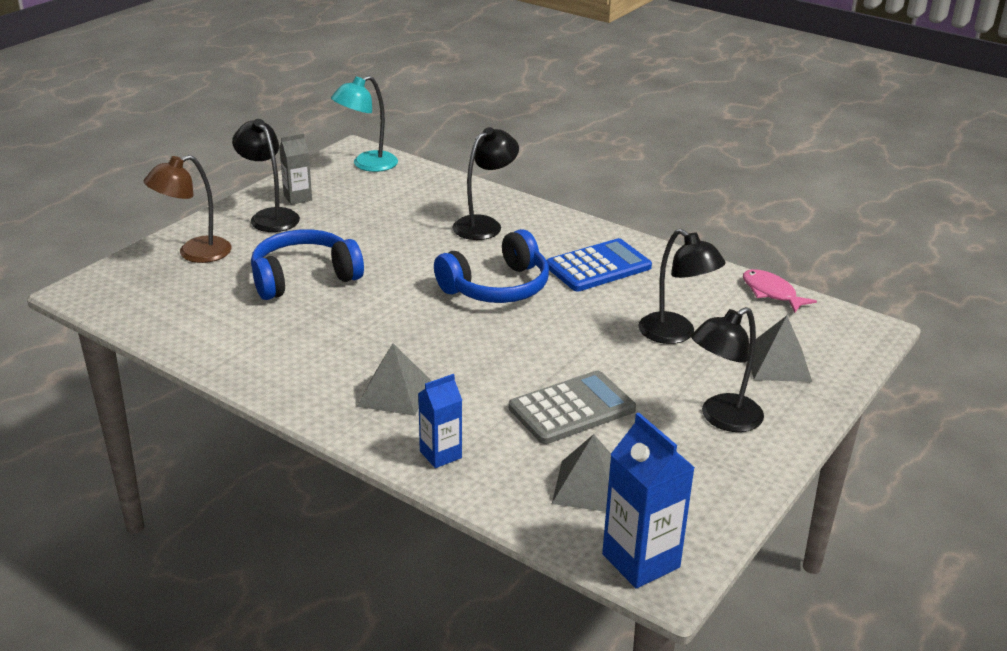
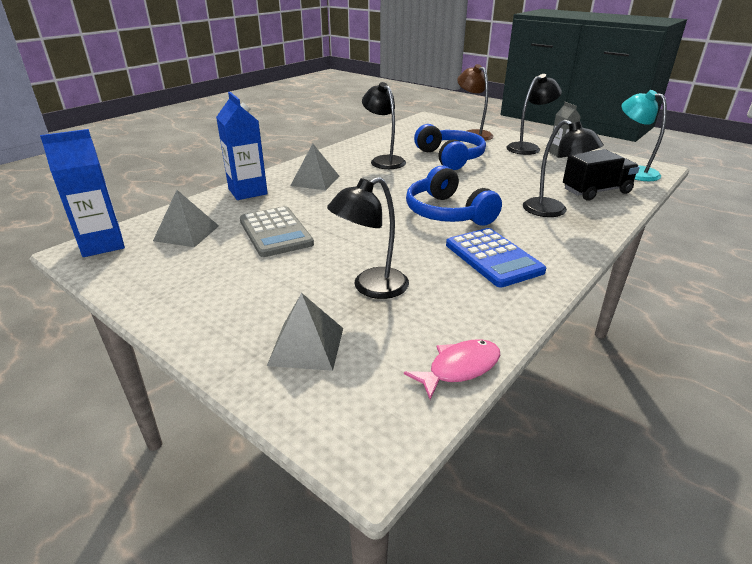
camera: 95 degrees right, 0 degrees up
(427, 194) = (596, 191): none -> black truck
(440, 454) = (248, 191): blue carton -> blue carton, size x1.62
(722, 418) = (231, 297): black lamp -> black lamp (384, 160)

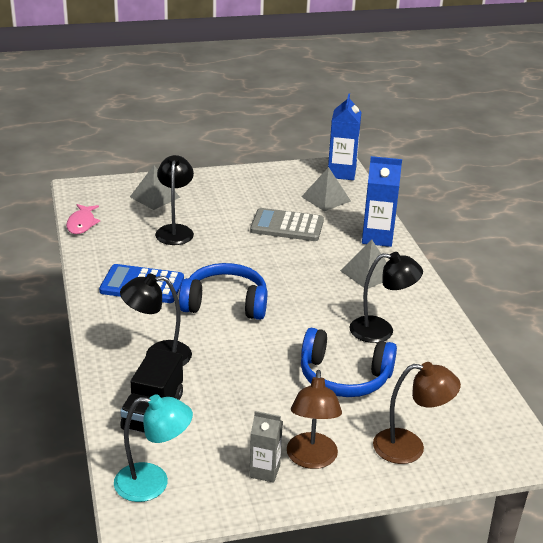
camera: 125 degrees right, 0 degrees up
(528, 148) = (311, 459): black lamp -> brown lamp

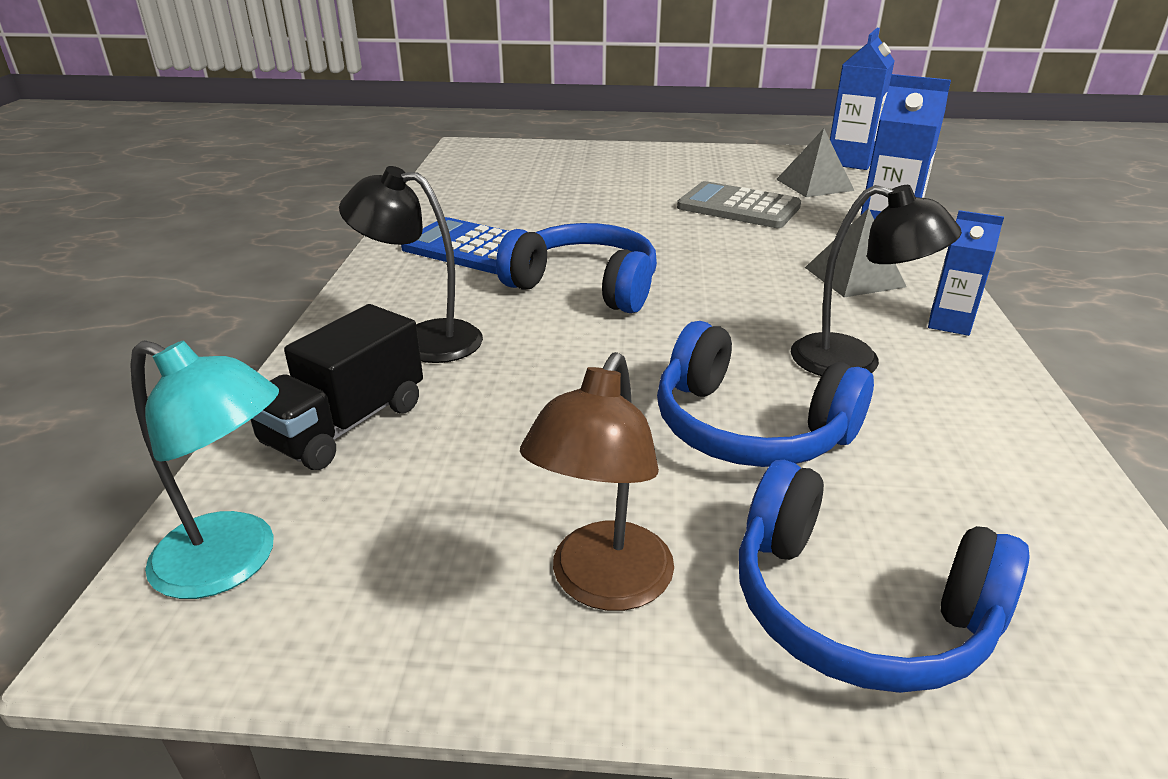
camera: 20 degrees right, 0 degrees up
(82, 224) = (442, 177): pink fish -> none
(154, 197) = (561, 162): grey pyramid -> none
(175, 230) = (565, 196): black lamp -> none
(264, 471) = (482, 589): grey carton -> none
(410, 447) = (857, 608): brown lamp -> blue headphones
(421, 298) = (949, 323): none -> blue carton

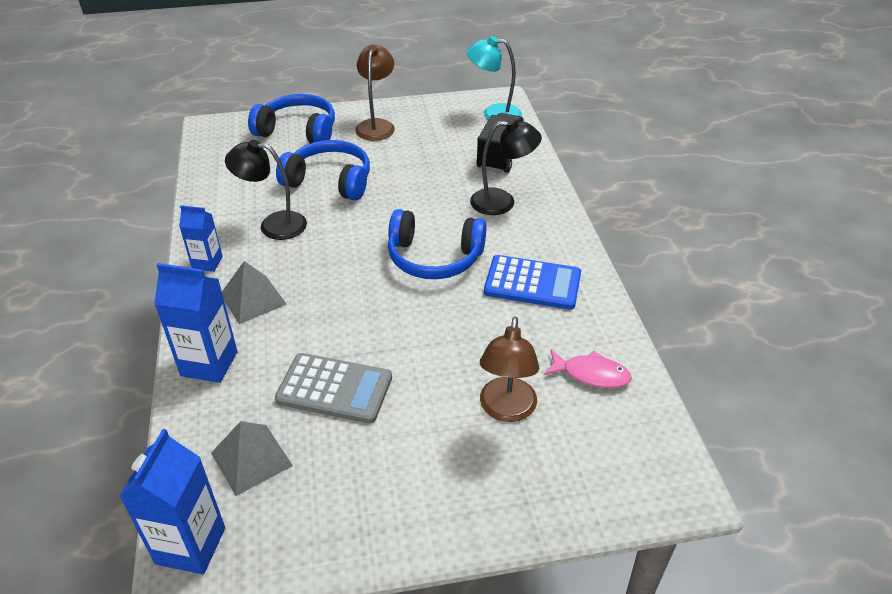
camera: 165 degrees right, 10 degrees up
(476, 190) = (591, 374): none -> pink fish
(573, 182) = (506, 410): none -> brown lamp

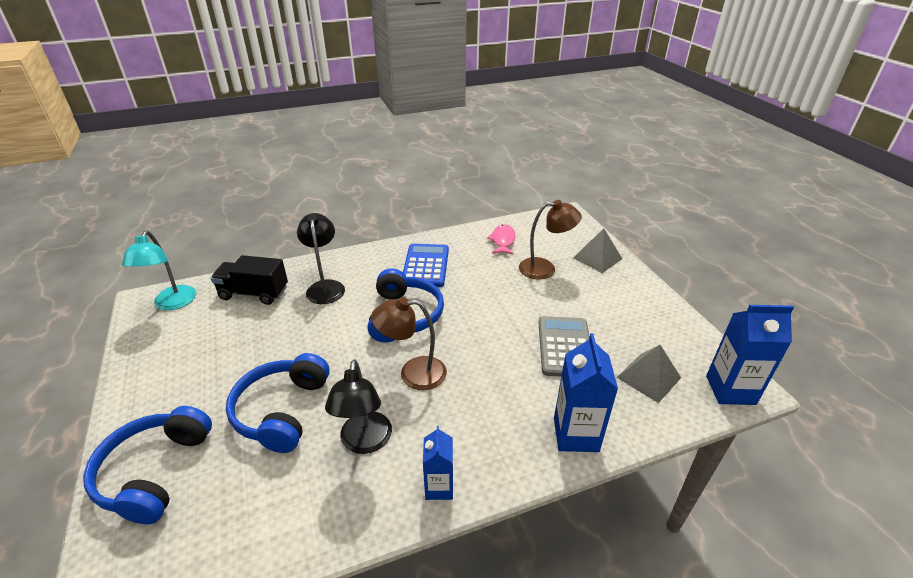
camera: 100 degrees left, 5 degrees down
(253, 299) = (485, 426): grey pyramid -> grey pyramid (597, 258)
(376, 125) = (165, 391): brown lamp -> brown lamp (413, 373)

